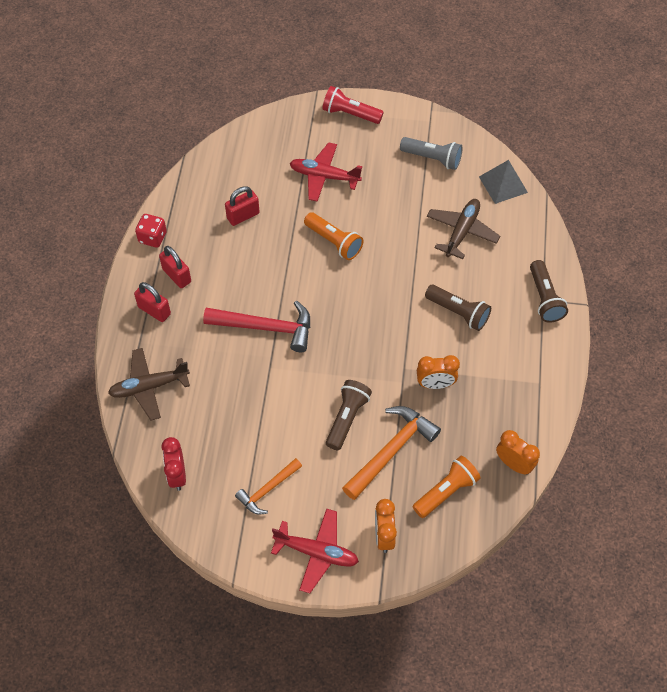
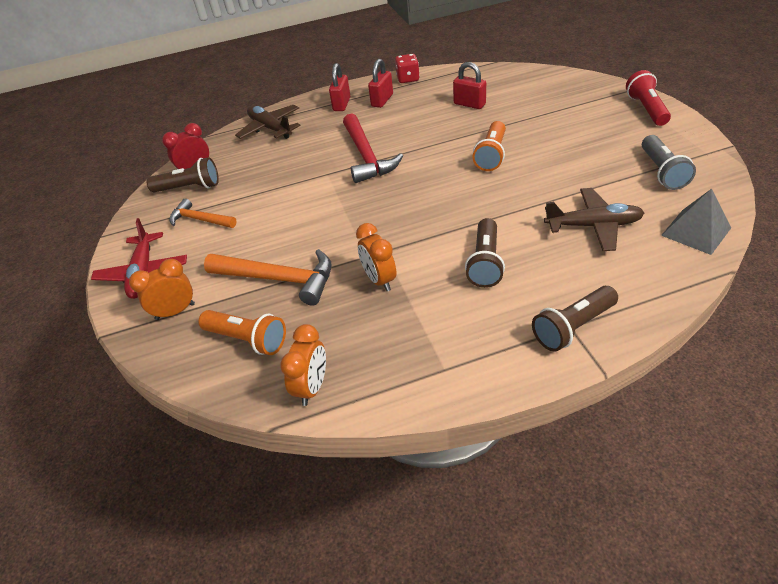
camera: 70 degrees right, 15 degrees down
(324, 176) = (557, 123): red plane -> none
(347, 418) = (300, 236): brown flashlight -> brown flashlight (189, 188)

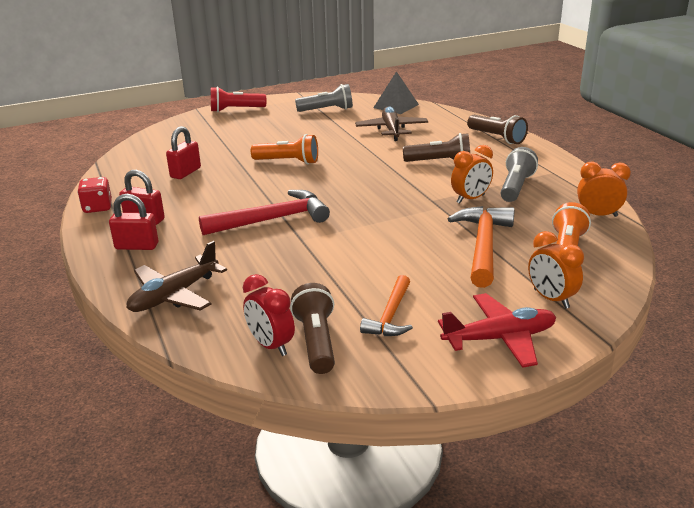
camera: 100 degrees left, 15 degrees down
(404, 323) = (515, 187): none -> grey flashlight

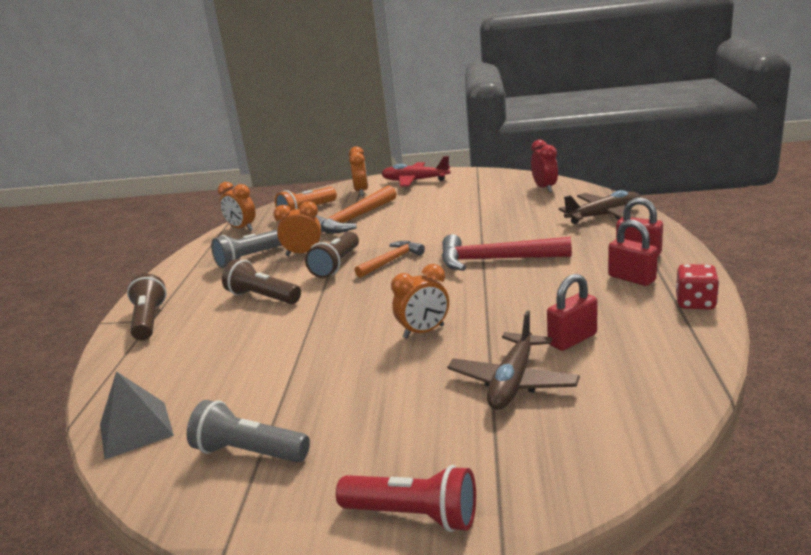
camera: 150 degrees left, 5 degrees down
(288, 162) = (424, 332): orange flashlight -> orange clock
(316, 341) = (516, 187): brown flashlight -> brown flashlight (336, 265)
(390, 315) = (461, 193): orange hammer -> orange hammer (391, 261)
(391, 130) = (231, 364): brown plane -> brown plane (513, 382)

